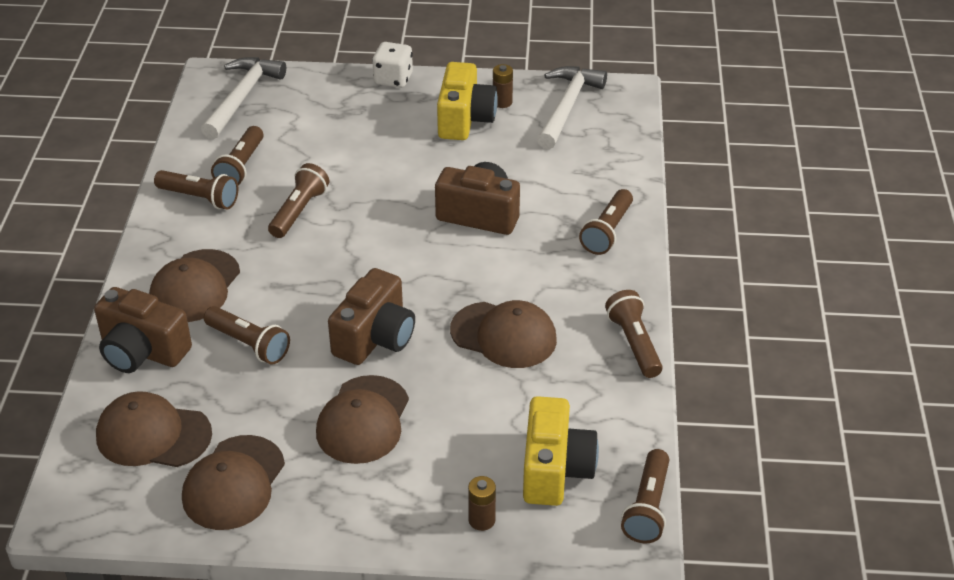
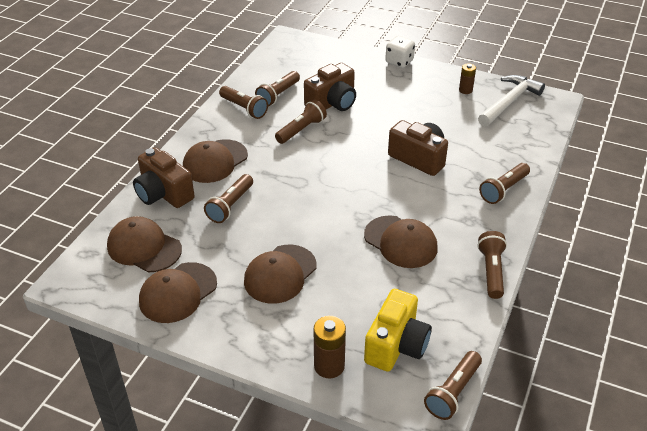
camera: 20 degrees right, 0 degrees up
(242, 97) = (298, 54): white hammer -> none
(249, 344) = (230, 205): brown flashlight -> brown flashlight turned 60 degrees clockwise
(375, 338) = (313, 222): brown camera -> brown camera (332, 103)
(465, 119) = (435, 96): yellow camera -> none
(481, 520) = (329, 366): brown battery -> brown battery, size x1.54

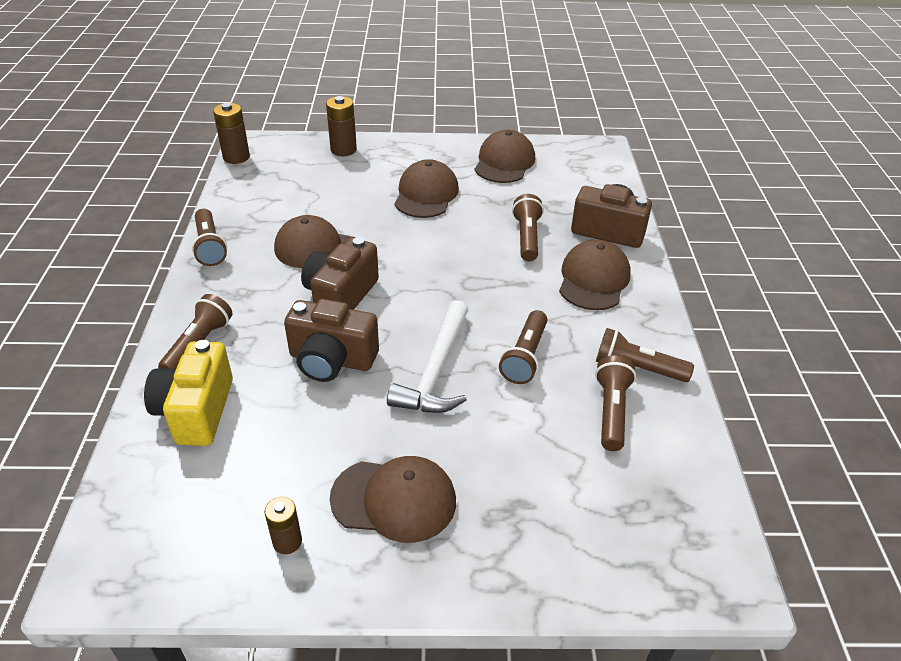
camera: 155 degrees right, 0 degrees up
(144, 247) = (570, 183): brown cap -> brown cap (394, 500)
(332, 103) = (515, 424): brown camera -> brown camera (340, 296)
(396, 345) = (292, 172): yellow camera -> yellow camera (196, 411)
(399, 62) = (452, 587): white dice -> none
(453, 392) = (236, 157): brown flashlight -> brown battery
(509, 102) = (193, 536): white hammer -> white hammer (436, 370)

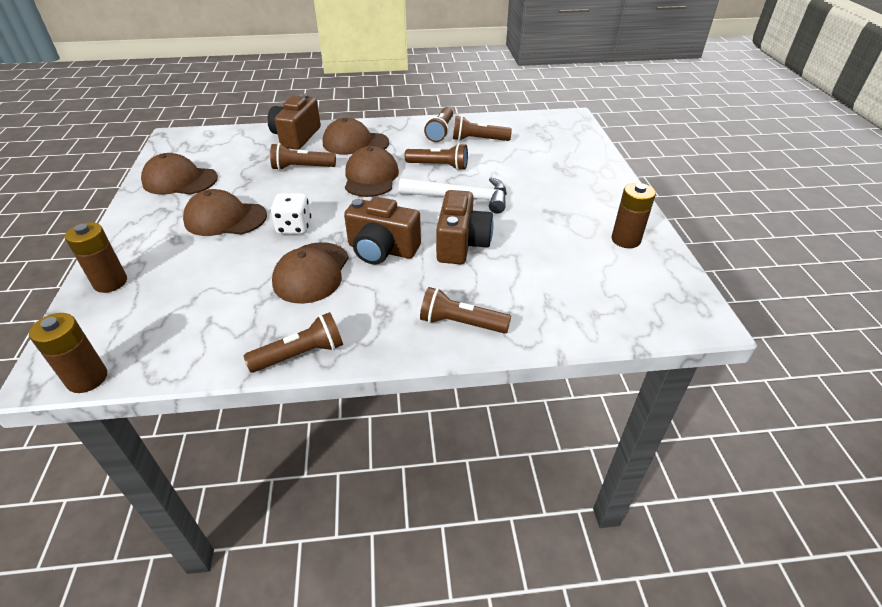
camera: 95 degrees left, 0 degrees up
(196, 411) = (538, 305): yellow camera -> none
(287, 541) = (625, 240): brown battery -> brown battery, size x1.54
(394, 500) = (575, 205): brown cap -> brown cap (371, 177)
(400, 236) = (294, 227): none -> white dice

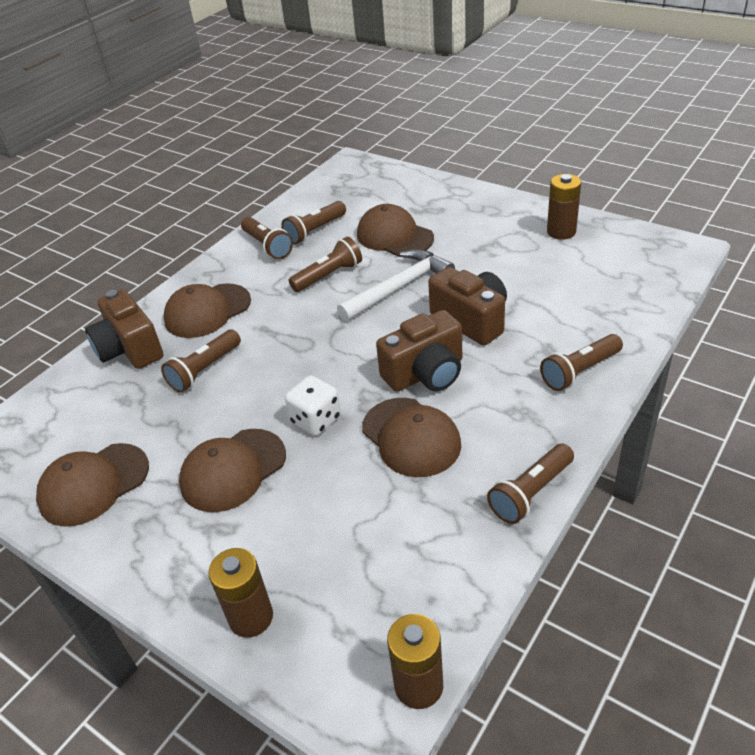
camera: 45 degrees left, 0 degrees up
(301, 354) = (530, 493): brown flashlight -> brown flashlight turned 150 degrees counterclockwise
(371, 177) = (290, 328): brown cap -> brown cap (394, 236)

